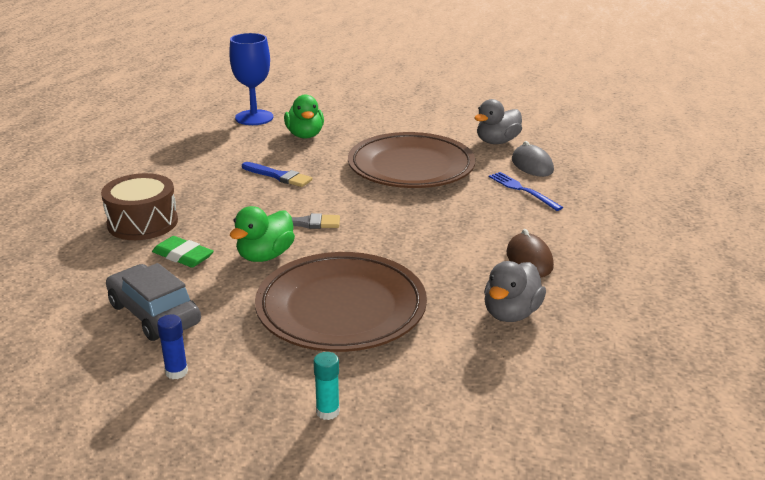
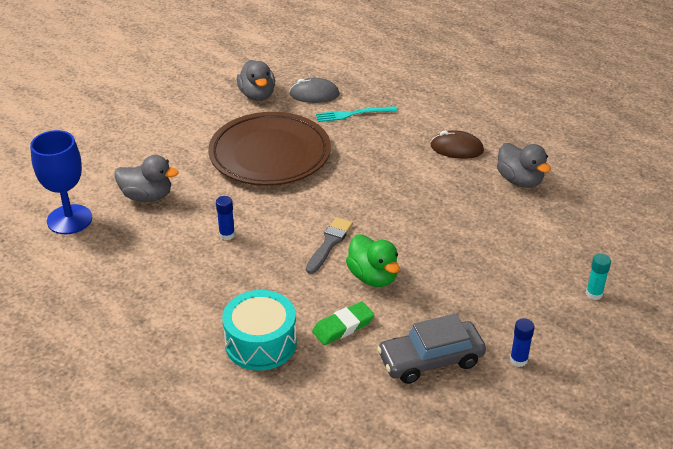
camera: 65 degrees left, 10 degrees up
(143, 223) = (261, 343): brown drum -> turquoise drum
(279, 176) = (227, 235): blue brush -> blue glue stick
(305, 135) = (147, 196): green duck -> grey duck
(341, 309) = (475, 256): brown plate -> none
(523, 190) = (353, 114): blue fork -> turquoise fork

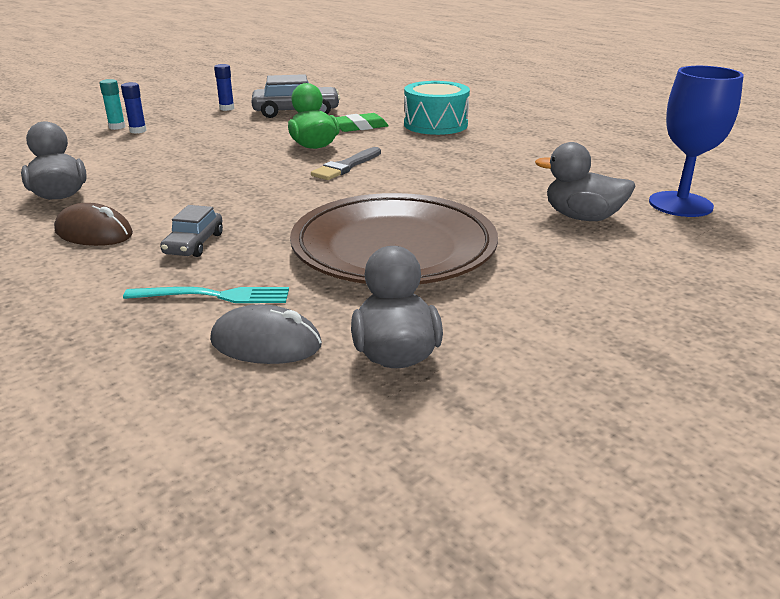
camera: 170 degrees left, 10 degrees down
(227, 235) = (466, 179): blue glue stick -> blue glue stick (138, 131)
(389, 146) = (194, 244): none -> grey car

